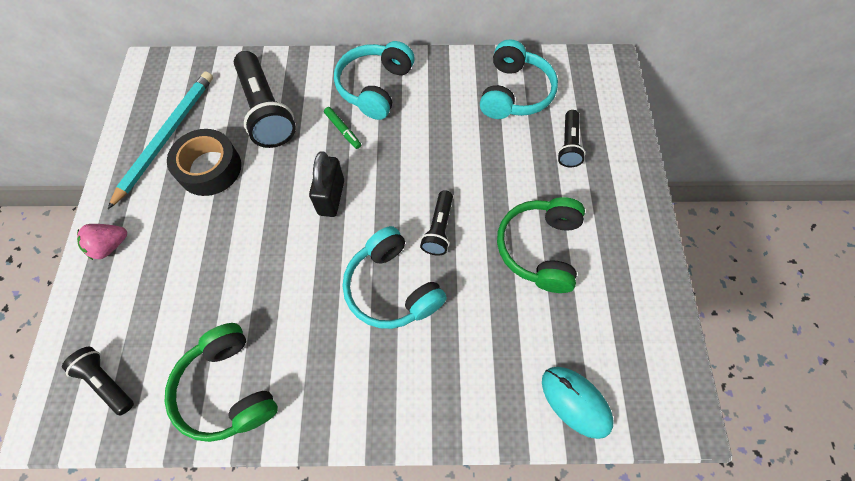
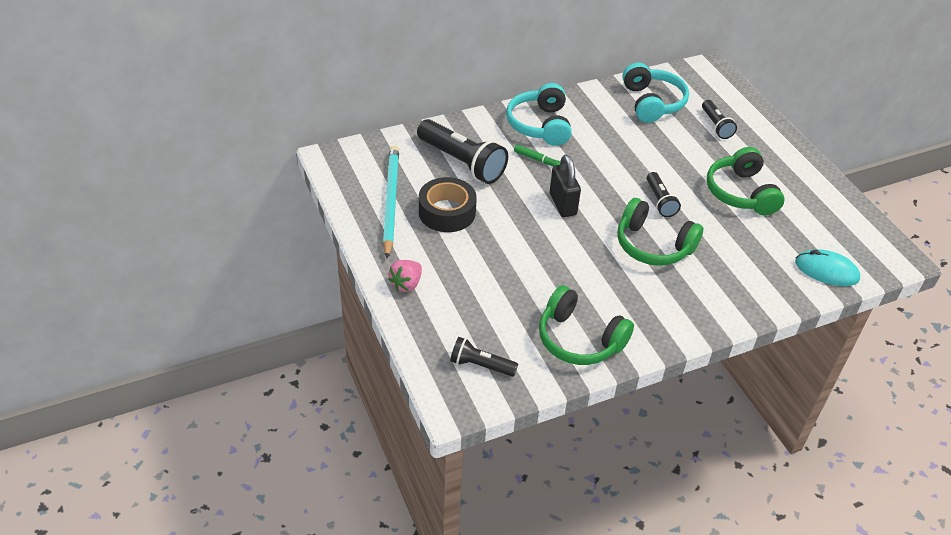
camera: 25 degrees left, 20 degrees down
(392, 287) = (653, 245): turquoise headphones -> green headphones

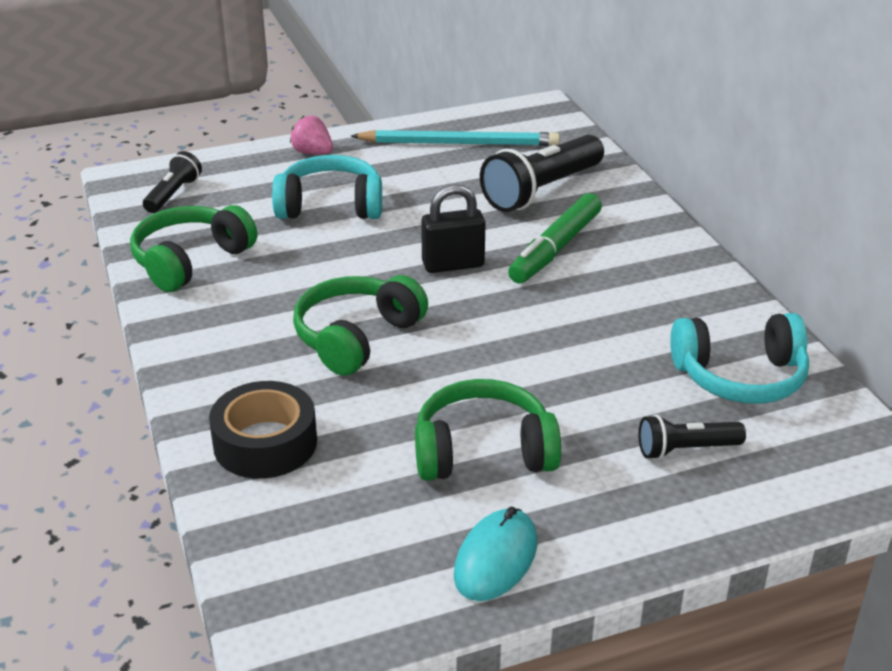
camera: 95 degrees right, 10 degrees down
(447, 212) = (438, 178): black tape -> black tape (265, 443)
(537, 159) = (555, 249): green marker -> green marker, size x2.04
(540, 125) = (642, 256): turquoise headphones -> turquoise headphones (330, 206)
(660, 201) = (459, 355): black flashlight -> none
(826, 271) = (267, 525): turquoise mouse -> turquoise mouse (495, 559)

